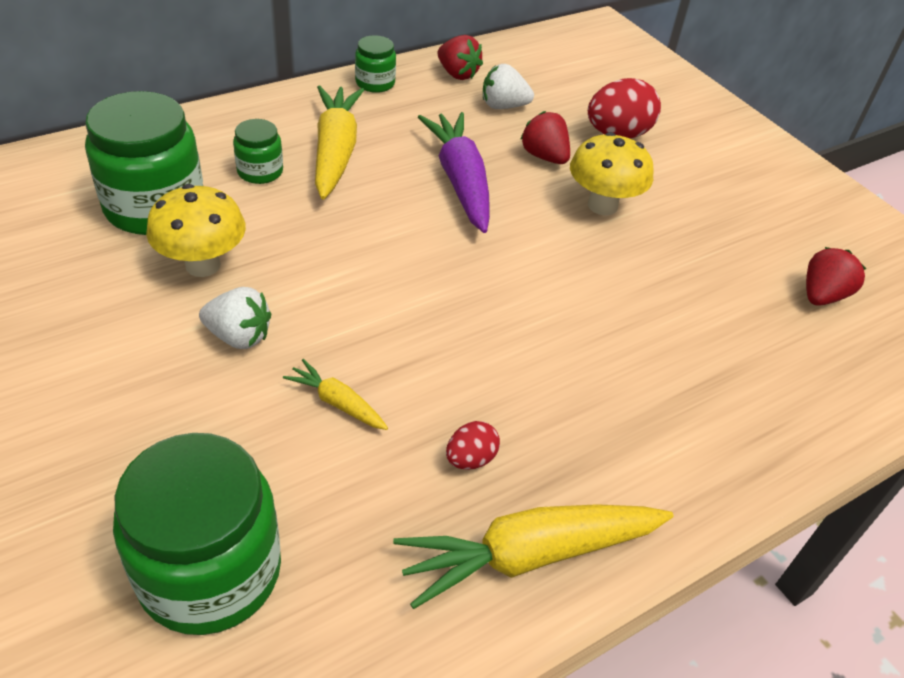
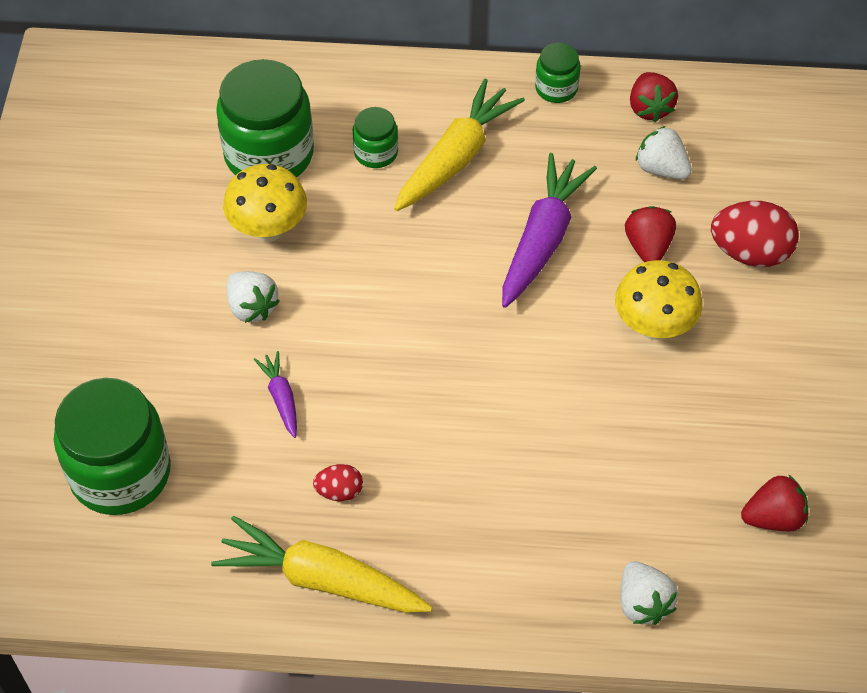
camera: 40 degrees right, 10 degrees up
(337, 403) = (281, 398): yellow carrot -> purple carrot
(810, 409) = (643, 603): none -> white strawberry

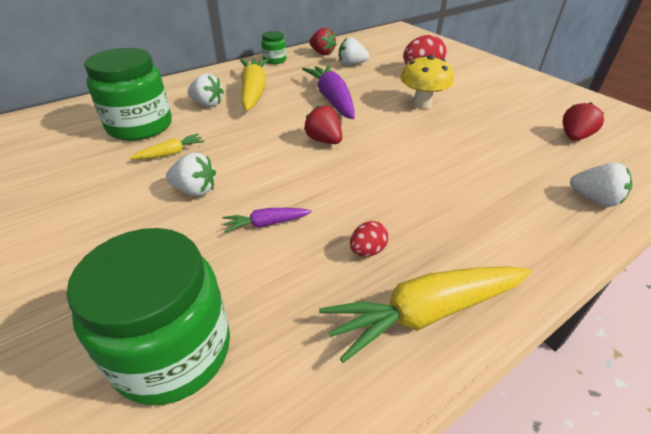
camera: 40 degrees left, 15 degrees down
(268, 229) = (170, 153): yellow mushroom -> yellow carrot
(281, 398) = (266, 224): purple carrot -> purple carrot turned 45 degrees counterclockwise
(376, 152) = (207, 104): green jar -> white strawberry
(648, 247) = (381, 84): red strawberry -> red strawberry (324, 140)

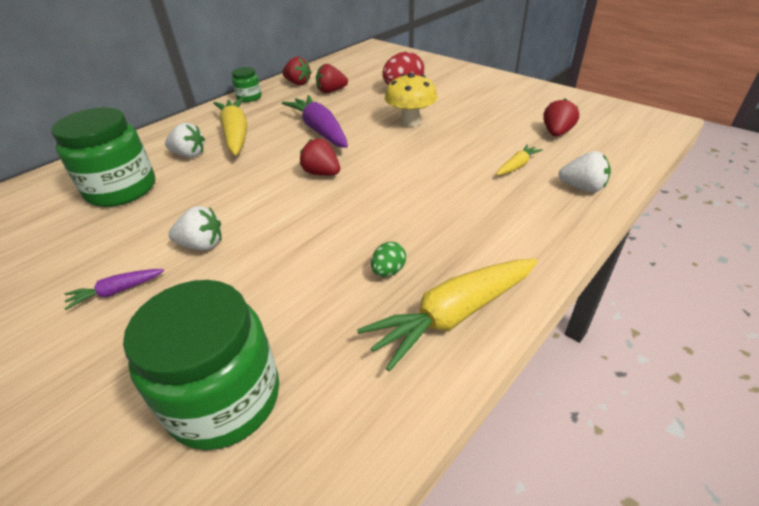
camera: 10 degrees left, 0 degrees up
(170, 153) = (164, 212): yellow carrot -> yellow carrot (517, 166)
(266, 224) = (284, 264): purple carrot -> purple carrot (117, 291)
(351, 64) = (331, 91): white strawberry -> red strawberry
(367, 251) = (388, 271): red egg -> green egg

